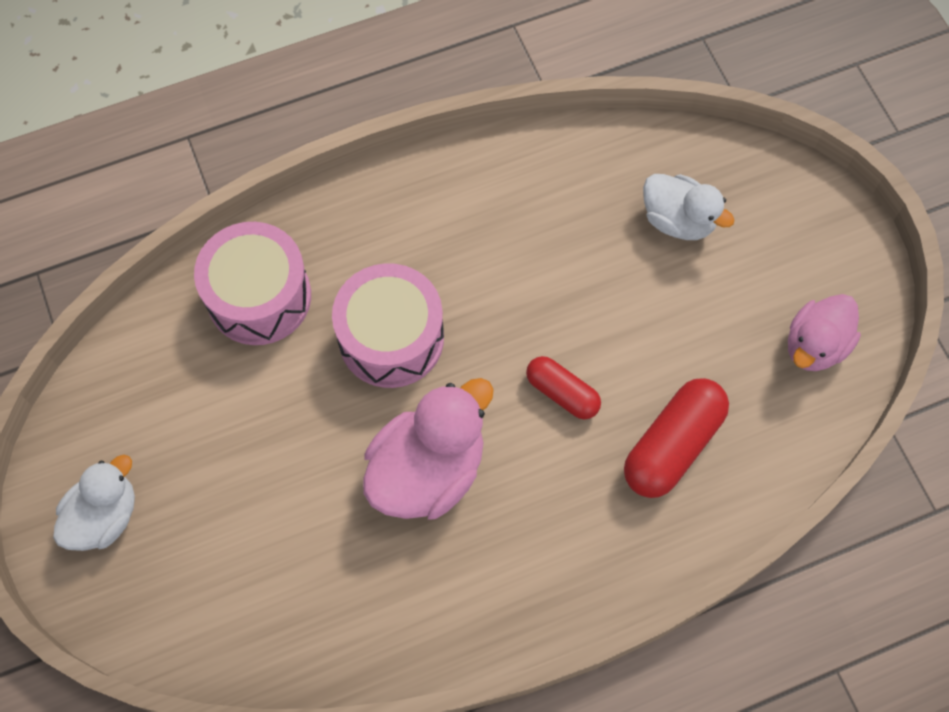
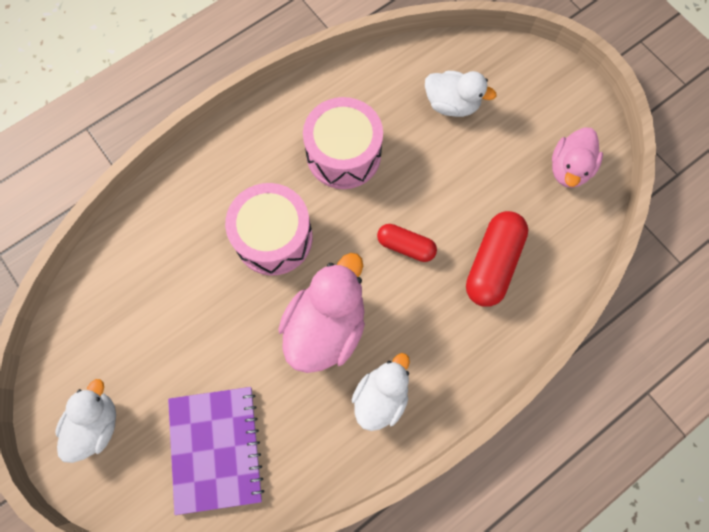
camera: 15 degrees left, 5 degrees up
(245, 587) = (216, 449): none -> purple notebook
(259, 297) = (169, 231): pink drum -> pink drum (343, 154)
(474, 578) = (381, 396): none -> white duck

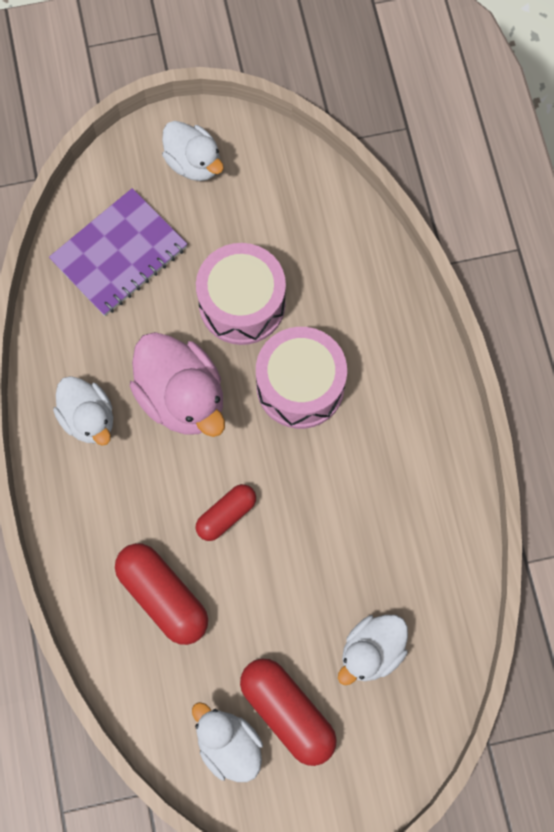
camera: 115 degrees right, 0 degrees up
(216, 449) = (119, 254): purple notebook -> purple notebook turned 60 degrees counterclockwise
(343, 154) = (363, 499): pink drum -> pink drum (242, 304)
(524, 140) = (287, 712): none -> red capsule
(569, 169) = (228, 745): pink duck -> white duck

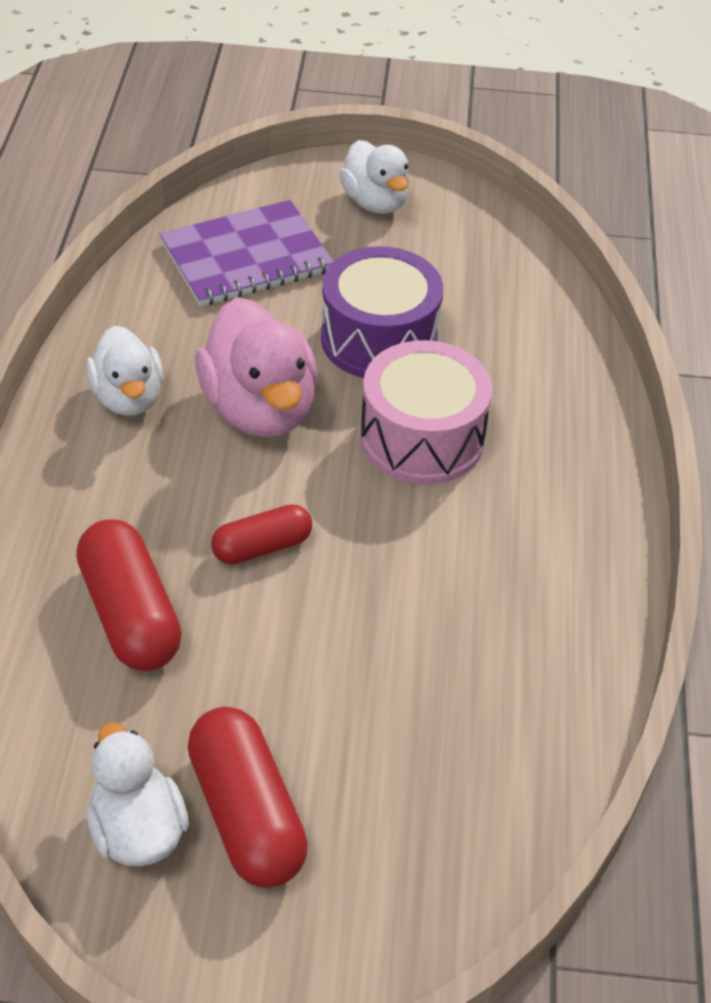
camera: 15 degrees right, 25 degrees down
(242, 304) = (379, 339): pink drum -> purple drum
(371, 651) = (407, 772): white duck -> none

